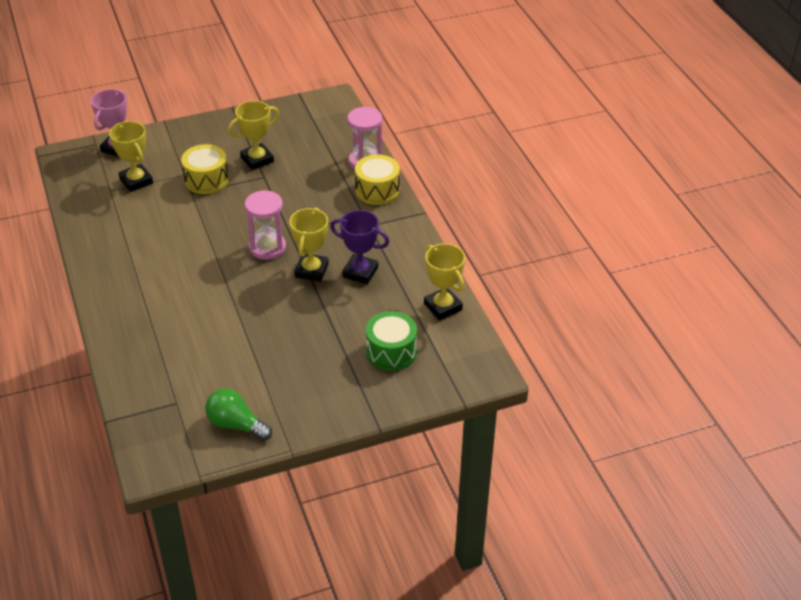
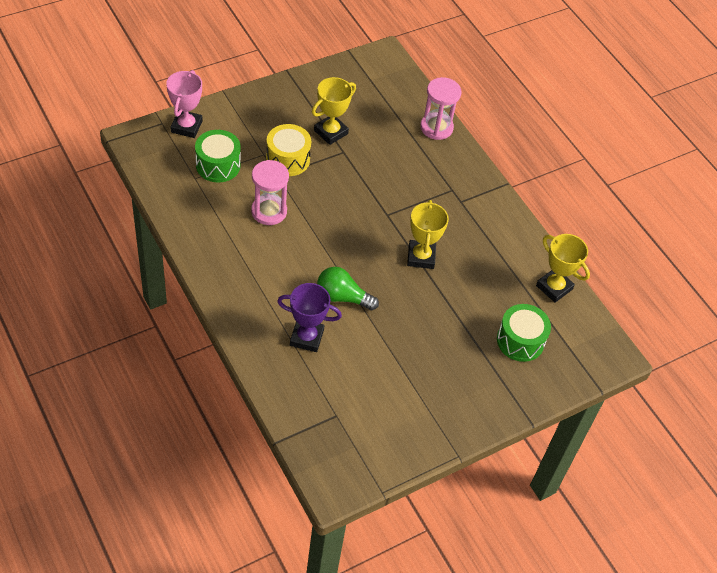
camera: 15 degrees left, 10 degrees up
(136, 181) = (218, 165): yellow trophy -> green drum
(236, 424) = (400, 434): green light bulb -> green light bulb (342, 297)
(267, 247) = (371, 234): pink hourglass -> pink hourglass (269, 211)
(360, 272) = (467, 255): purple trophy -> purple trophy (306, 337)
(377, 190) = (457, 160): yellow drum -> none

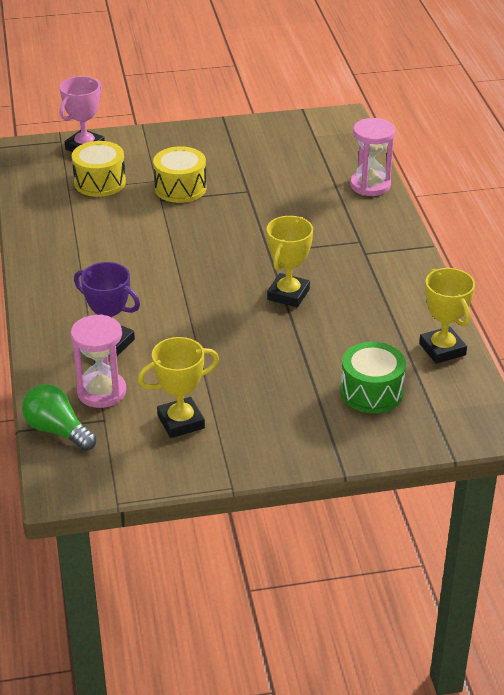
camera: 25 degrees right, 15 degrees down
(218, 165) = (100, 182): green drum -> yellow drum
(269, 211) = (133, 228): pink hourglass -> pink hourglass (101, 392)
(331, 132) = (242, 172): yellow trophy -> yellow trophy (181, 422)
(342, 297) = (173, 314): green light bulb -> green light bulb (57, 430)

